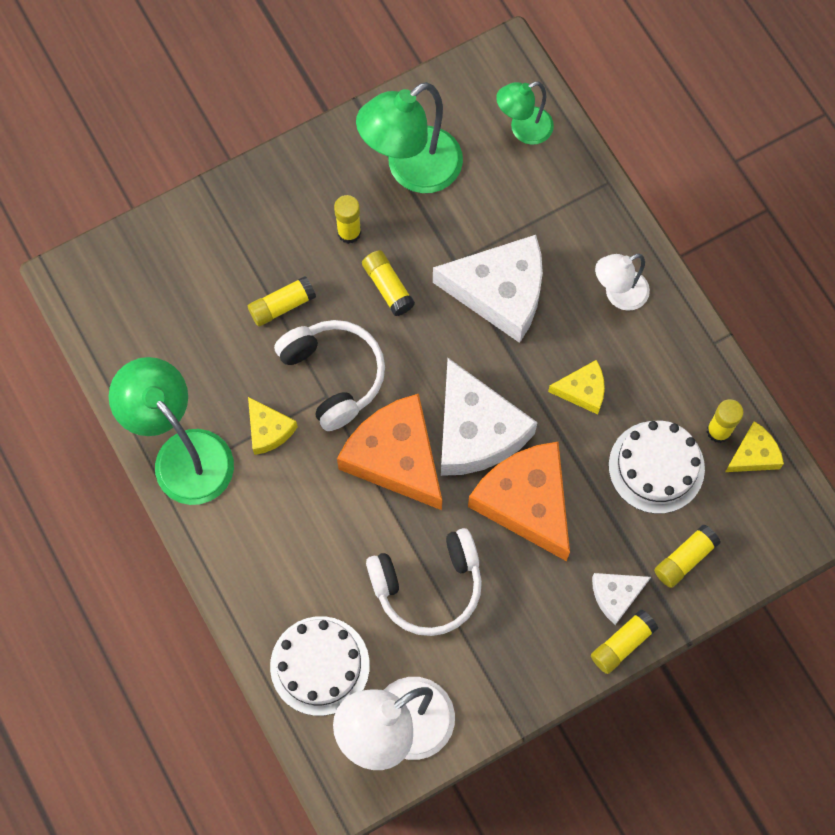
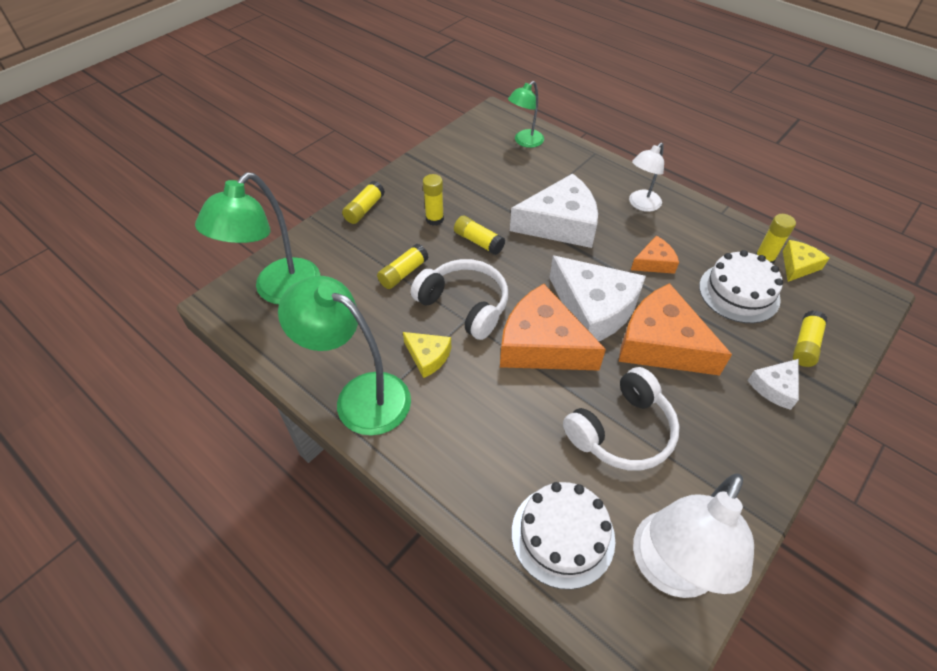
camera: 20 degrees left, 20 degrees down
(412, 170) = (462, 177): green lamp -> green lamp (278, 291)
(582, 390) = (654, 262): yellow cheese -> orange cheese
(622, 644) = (807, 422): yellow glue stick -> yellow glue stick (364, 209)

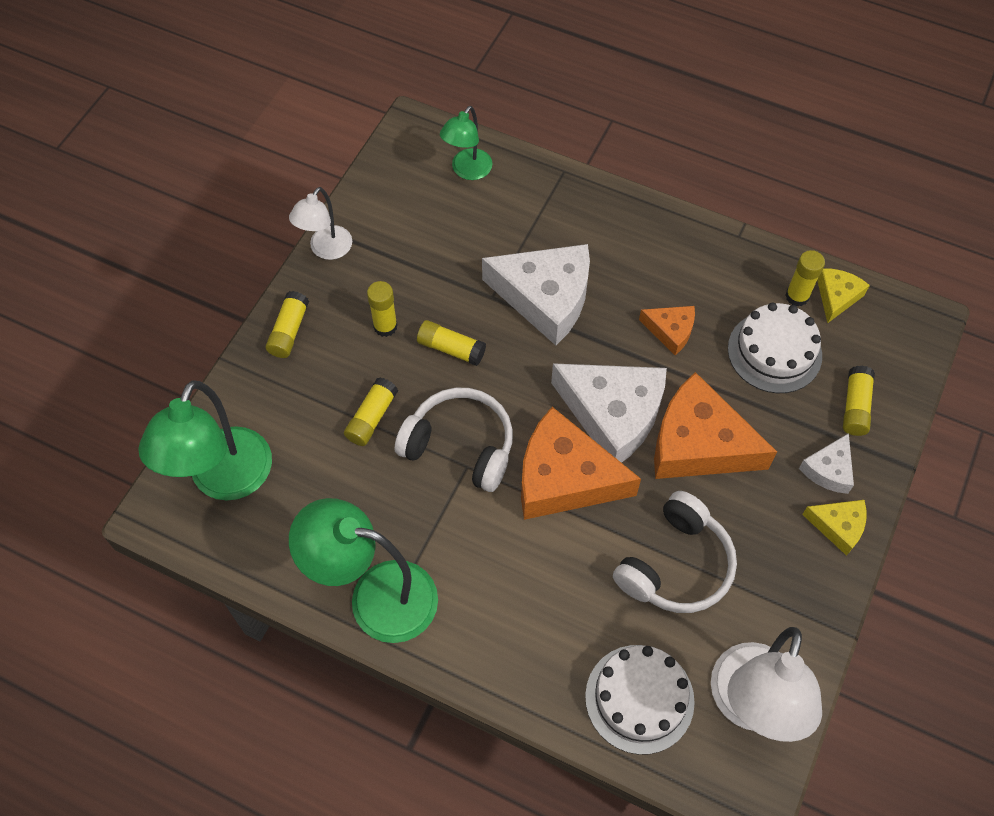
camera: 15 degrees left, 10 degrees up
(428, 356) = (437, 526): yellow cheese -> yellow cheese (838, 526)
(560, 224) = (545, 298): white cheese -> white cheese turned 45 degrees clockwise
(641, 204) = (639, 245): white lamp -> white lamp (326, 250)
(654, 262) = (670, 331): orange cheese -> orange cheese turned 60 degrees clockwise

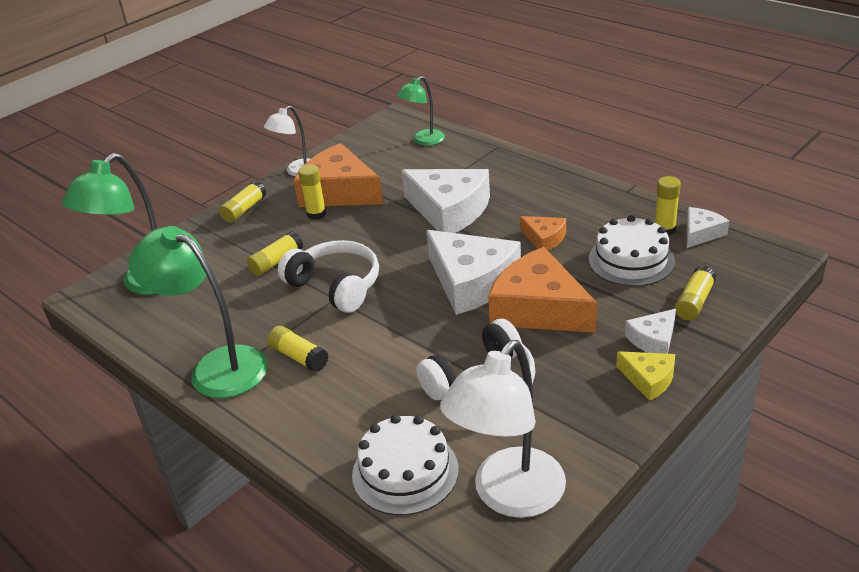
camera: 20 degrees right, 25 degrees down
(451, 349) = (359, 231): yellow glue stick -> yellow glue stick (299, 357)
(565, 478) = (411, 315): orange cheese -> orange cheese (339, 192)
(837, 297) = (701, 233): yellow cheese -> white cheese

